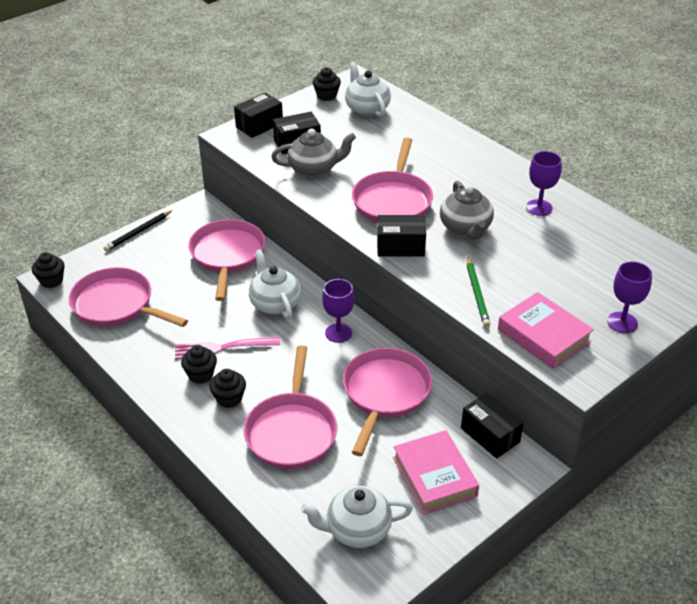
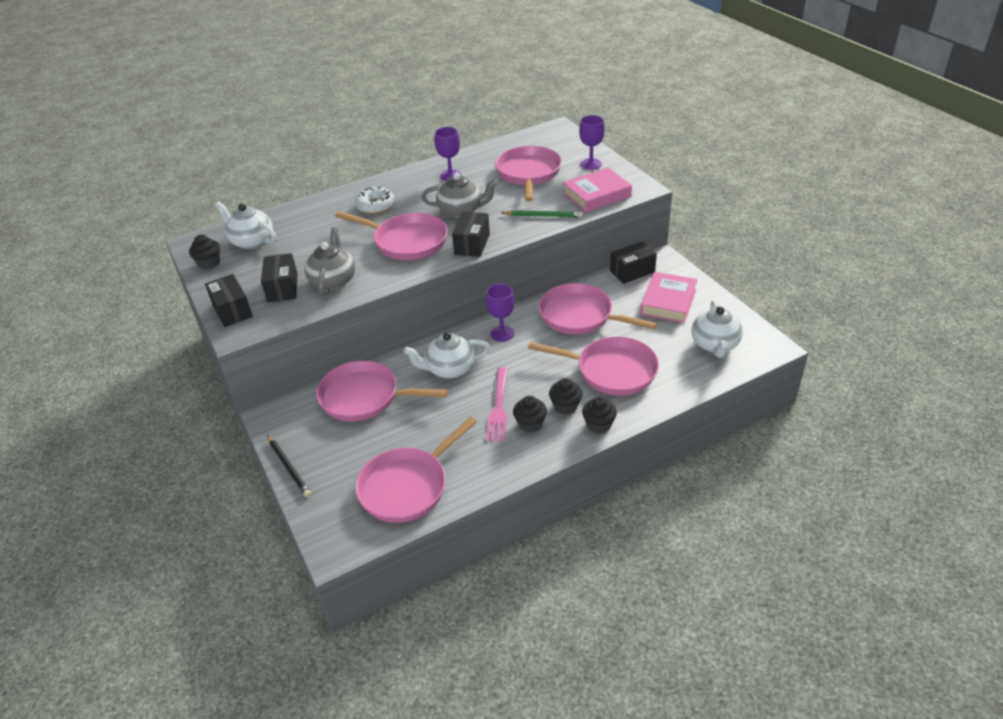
camera: 75 degrees left, 0 degrees up
(51, 280) = (340, 547): black cupcake -> black cupcake (598, 425)
(367, 109) = (251, 241): white teapot -> white teapot turned 45 degrees clockwise
(434, 476) = (668, 302): pink book -> pink book turned 60 degrees counterclockwise
(454, 167) = (375, 206): none -> white donut
(570, 269) = (528, 174): none -> pink pan

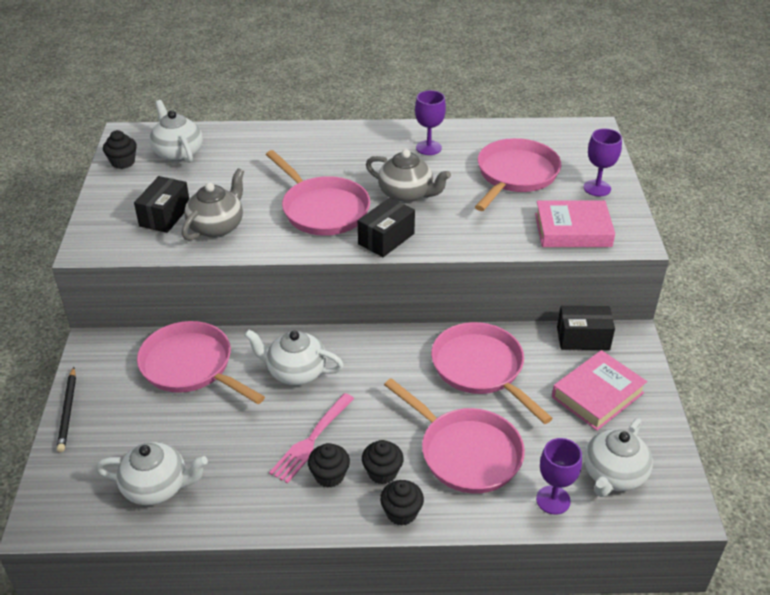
camera: 25 degrees right, 0 degrees up
(232, 310) = (102, 222): black box -> none
(375, 206) = (324, 156): white donut -> none
(408, 486) = (157, 487): pink pan -> white teapot
(502, 333) = (380, 354): purple goblet -> purple goblet (553, 500)
(543, 216) = (490, 233): green pencil -> none

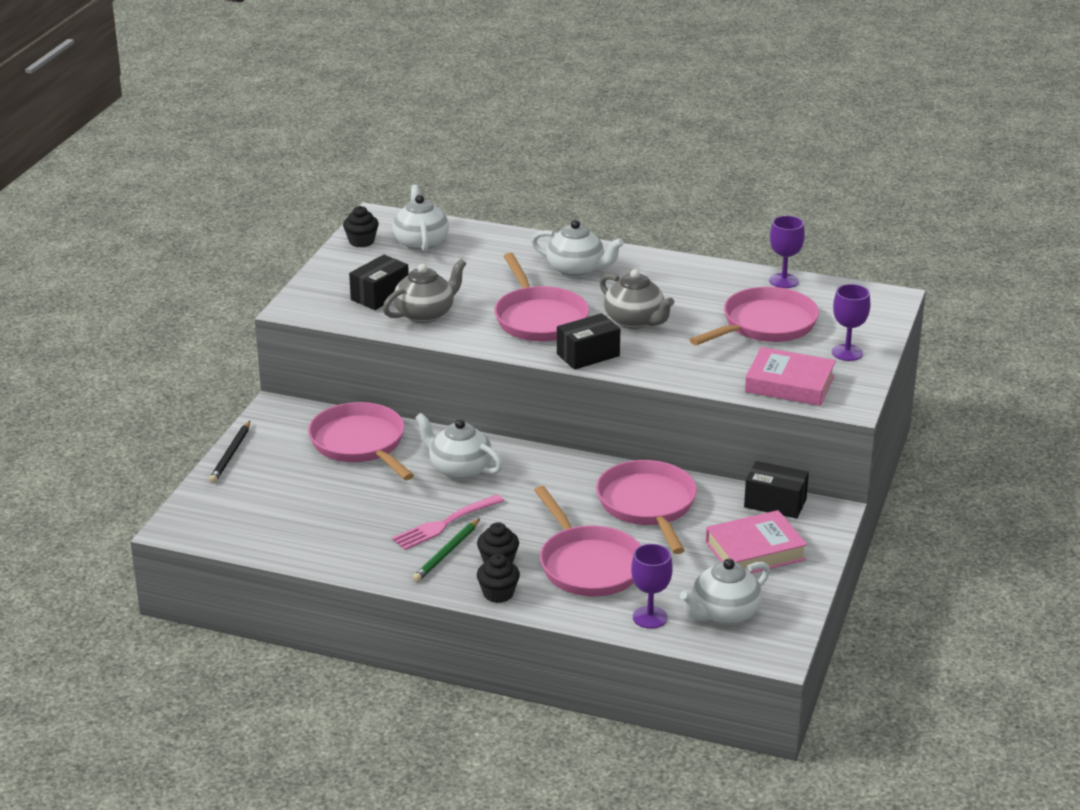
camera: 20 degrees right, 10 degrees down
(157, 487) = (285, 526): white teapot -> white teapot (576, 269)
(329, 475) = (447, 553): black cupcake -> green pencil
(428, 148) = (688, 283): purple goblet -> purple goblet (783, 281)

